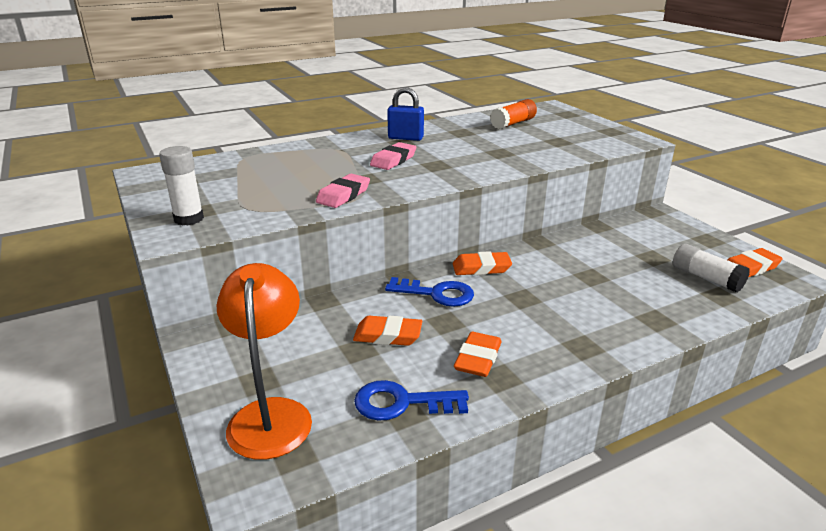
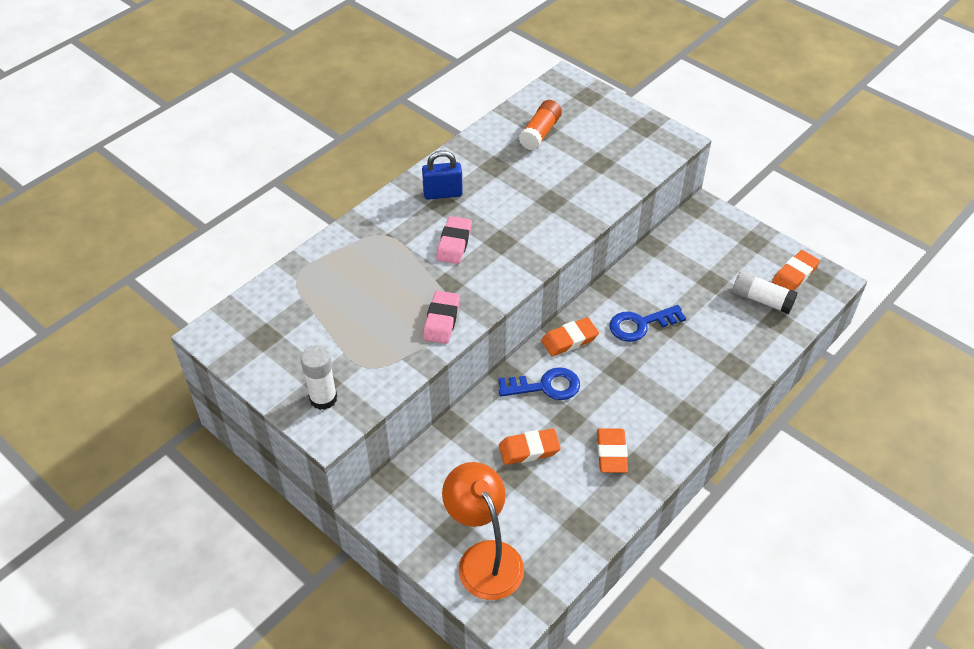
camera: 20 degrees left, 20 degrees up
(402, 403) = (574, 515): blue key -> blue key (640, 324)

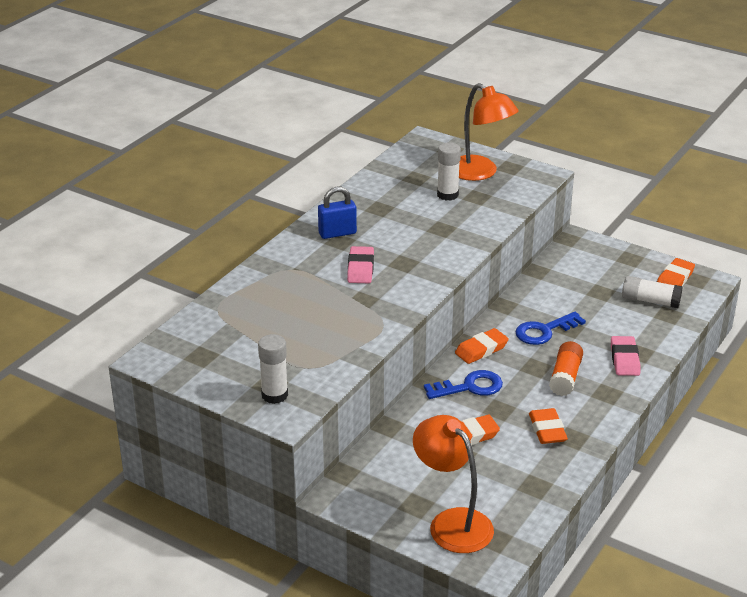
camera: 10 degrees left, 15 degrees down
(442, 320) = (368, 326): pink eraser -> pink eraser (624, 359)
(540, 133) = (414, 180): orange glue stick -> orange glue stick (565, 377)
(569, 156) = (447, 195): none -> white glue stick
(611, 131) = (480, 173): none -> orange lamp

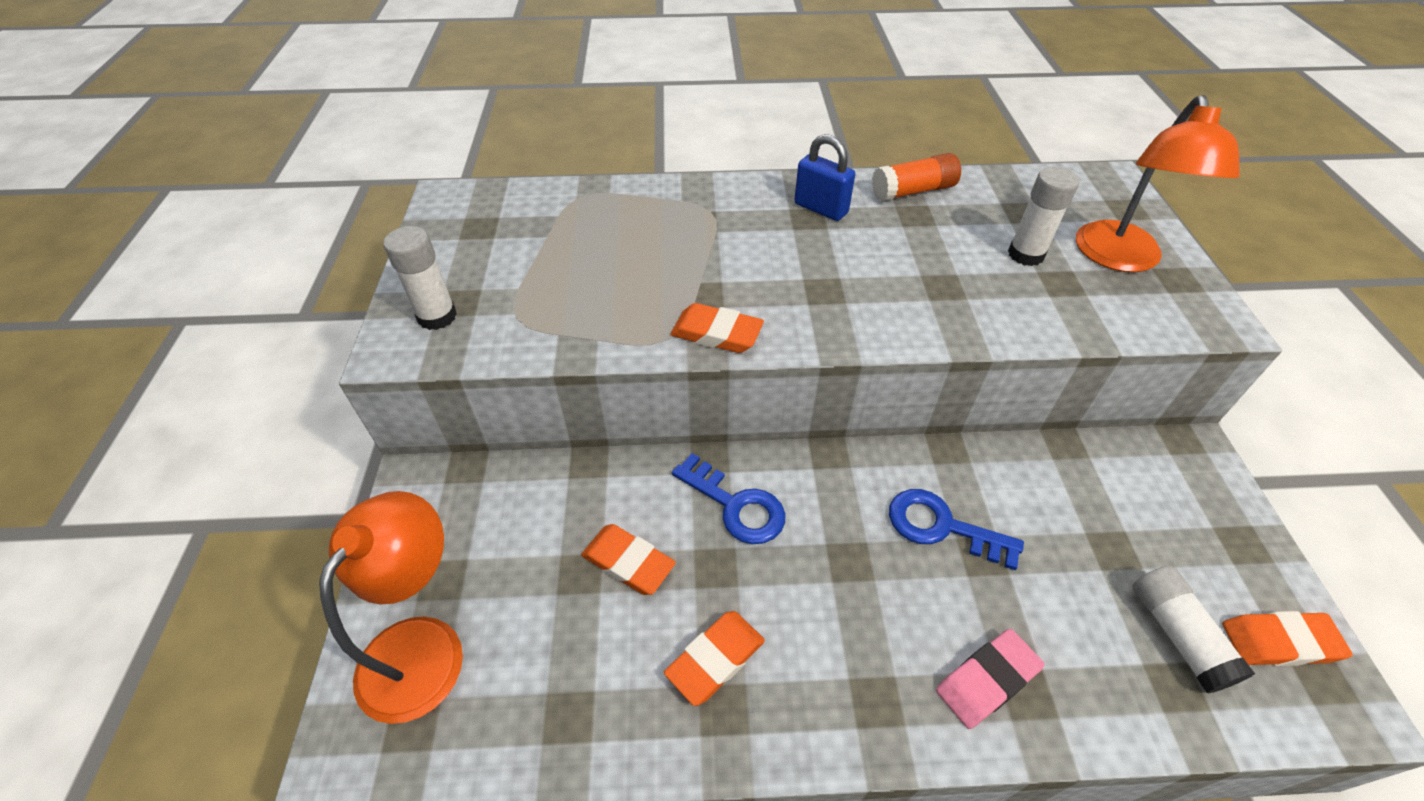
camera: 55 degrees right, 15 degrees up
(360, 268) = (769, 260): pink eraser -> none
(481, 349) = (827, 475): orange eraser -> orange eraser (716, 333)
(565, 377) = (861, 615): orange glue stick -> orange glue stick (913, 191)

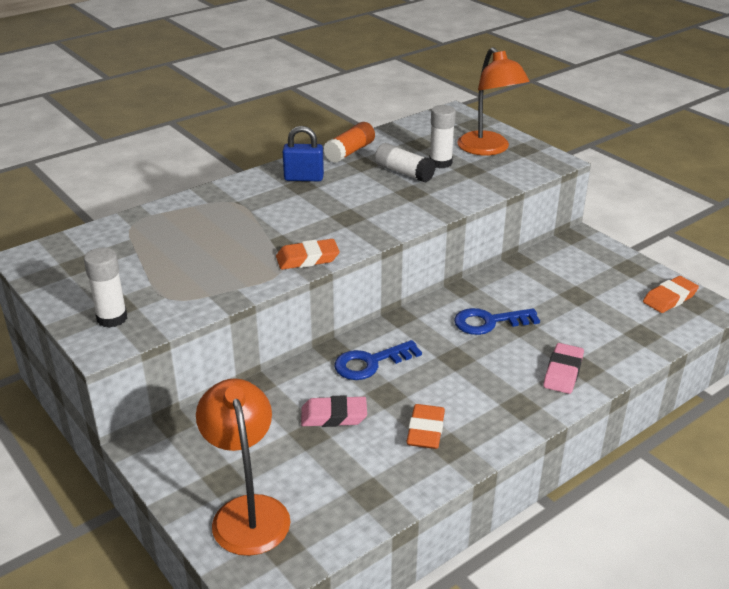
camera: 35 degrees left, 15 degrees down
(628, 562) = (334, 416): orange eraser -> pink eraser
(736, 506) = (370, 363): blue key -> blue key turned 150 degrees clockwise
(1177, 635) = (629, 315): white glue stick -> white glue stick (404, 173)

